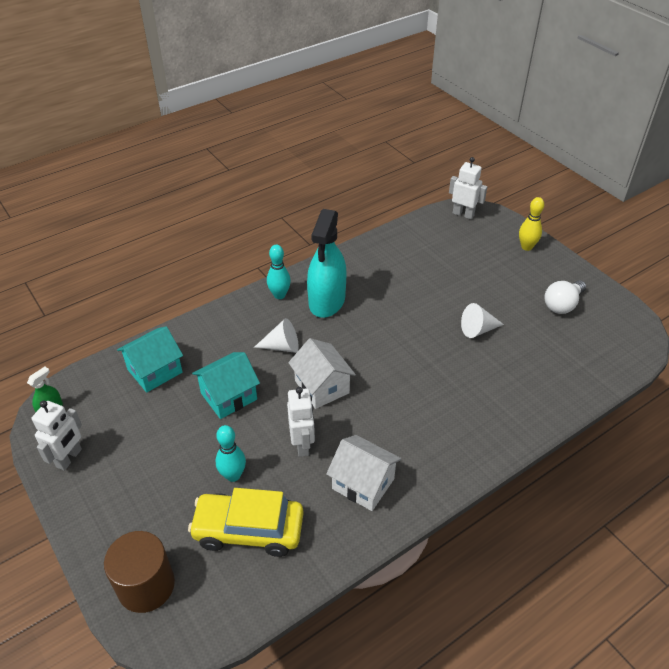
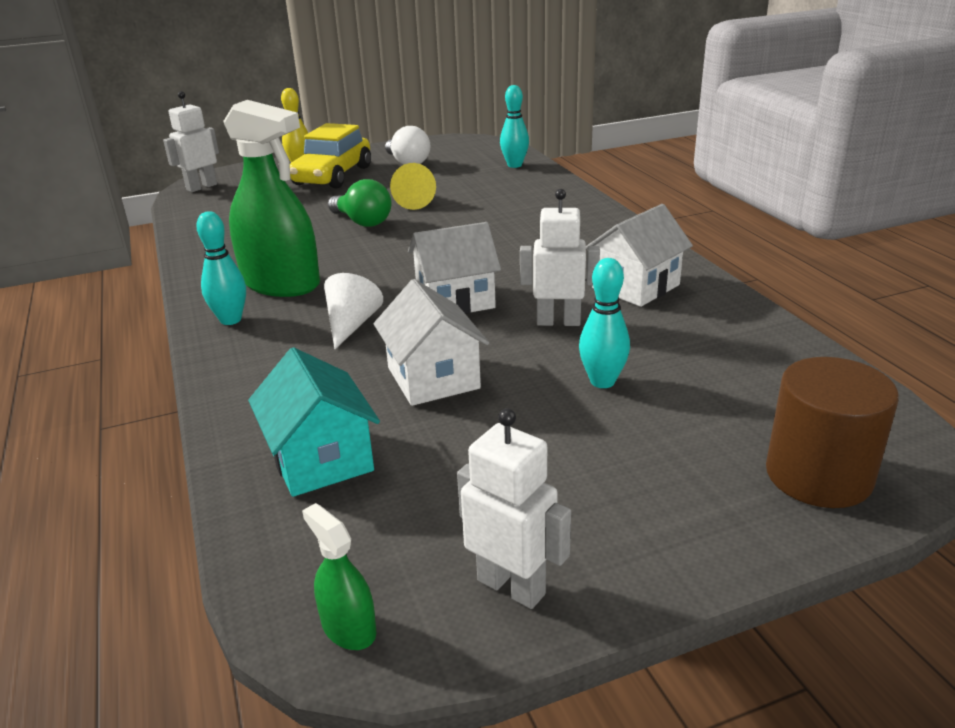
camera: 75 degrees left, 15 degrees down
(229, 396) = (433, 378): turquoise house -> white house
(248, 530) = (707, 373): yellow car -> yellow car (333, 176)
(327, 301) = (281, 283): turquoise spray bottle -> green spray bottle
(430, 311) = (362, 222): none -> green light bulb
(478, 329) = (415, 202): white cone -> yellow cone
(588, 375) = (514, 165): none -> turquoise bowling pin

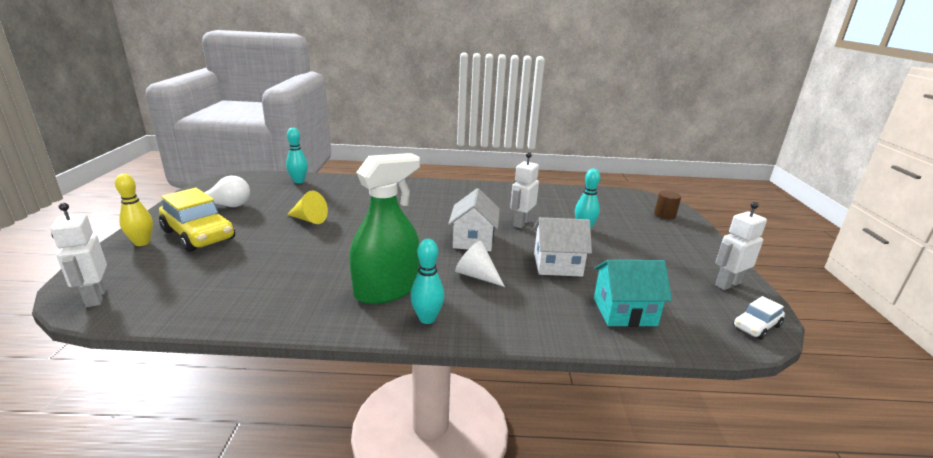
camera: 70 degrees left, 5 degrees down
(348, 628) = (756, 326): green spray bottle -> white car
(362, 222) = (317, 242): green light bulb -> none
(636, 286) = (500, 199): white house -> none
(818, 475) = (665, 215): brown cylinder -> brown cylinder, size x0.56

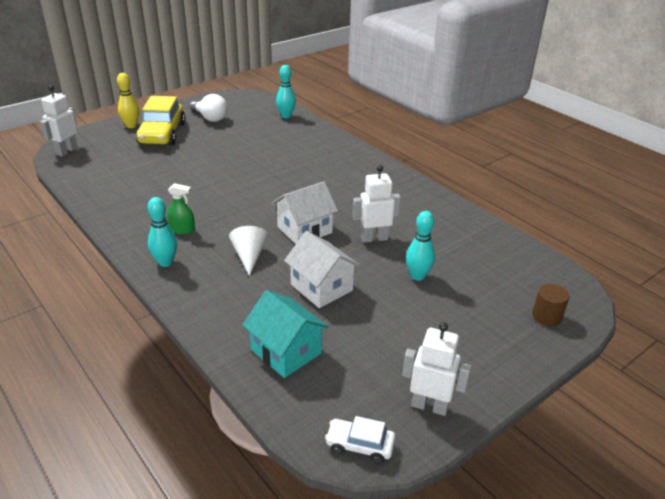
camera: 50 degrees right, 10 degrees up
(309, 219) = (235, 153): yellow cone -> none
(387, 289) = (182, 230): green spray bottle -> green spray bottle, size x0.44

